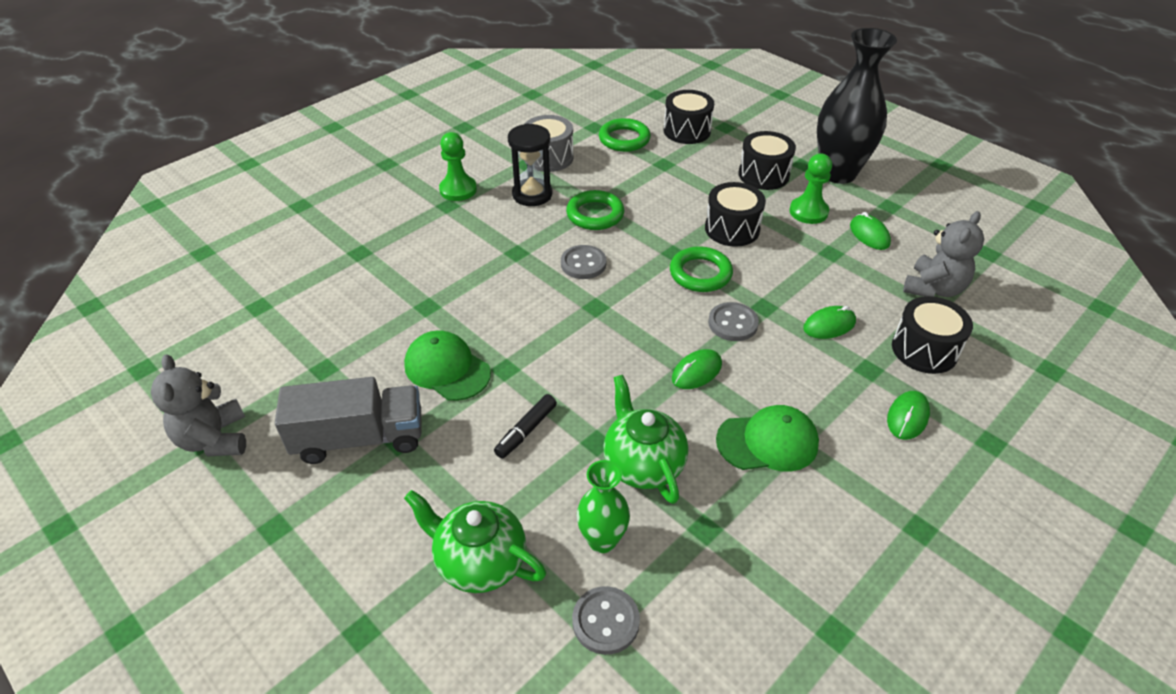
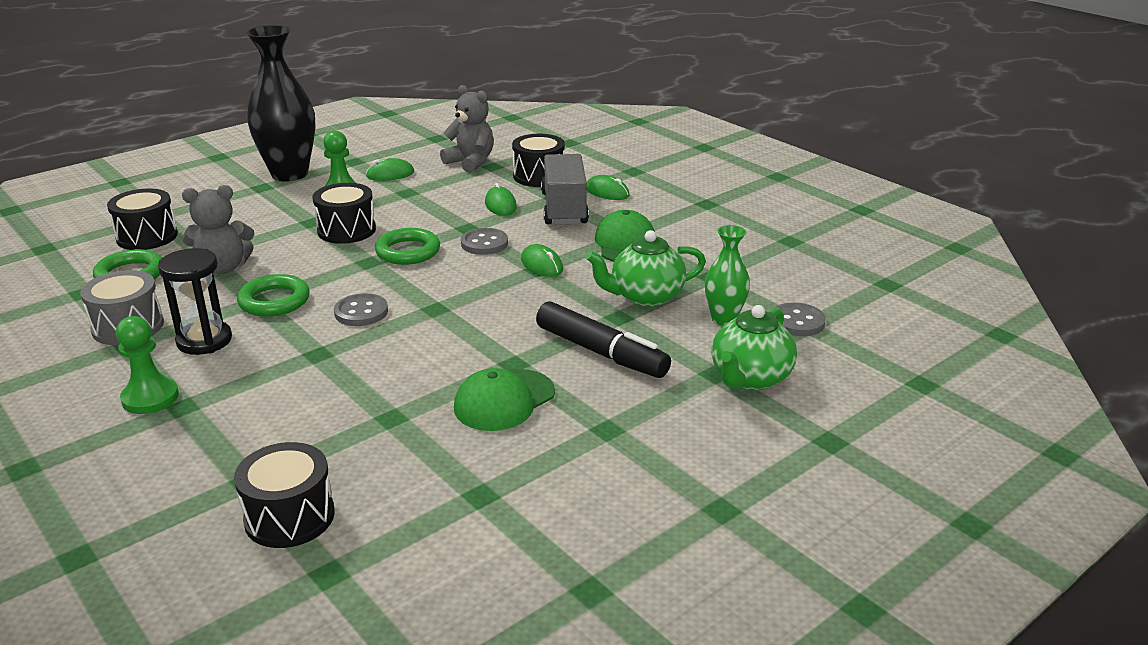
camera: 85 degrees left, 15 degrees down
(214, 439) = (588, 579): grey teddy bear -> grey teddy bear (223, 268)
(359, 438) = (599, 457): grey truck -> grey truck (564, 208)
(526, 431) = (601, 352): black marker -> black marker, size x1.81
(763, 175) = (266, 206): black drum -> black drum (289, 517)

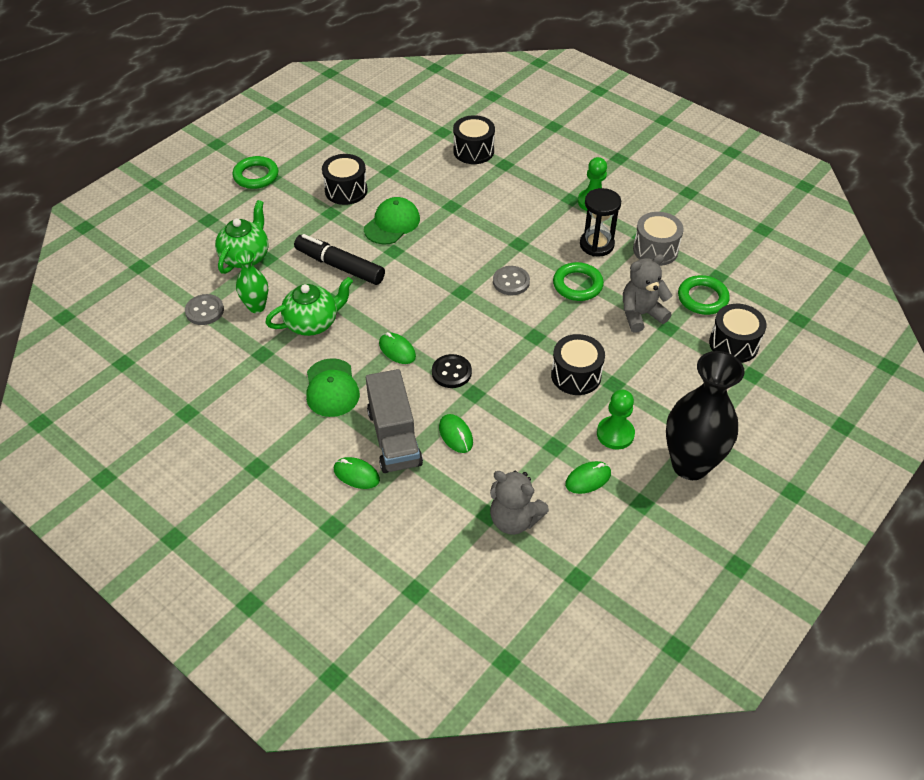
camera: 170 degrees right, 20 degrees up
(408, 251) = (510, 353): green ring -> green ring (256, 176)
(484, 243) = (451, 372): grey button -> black button
(539, 176) = (432, 498): black drum -> black drum (346, 190)

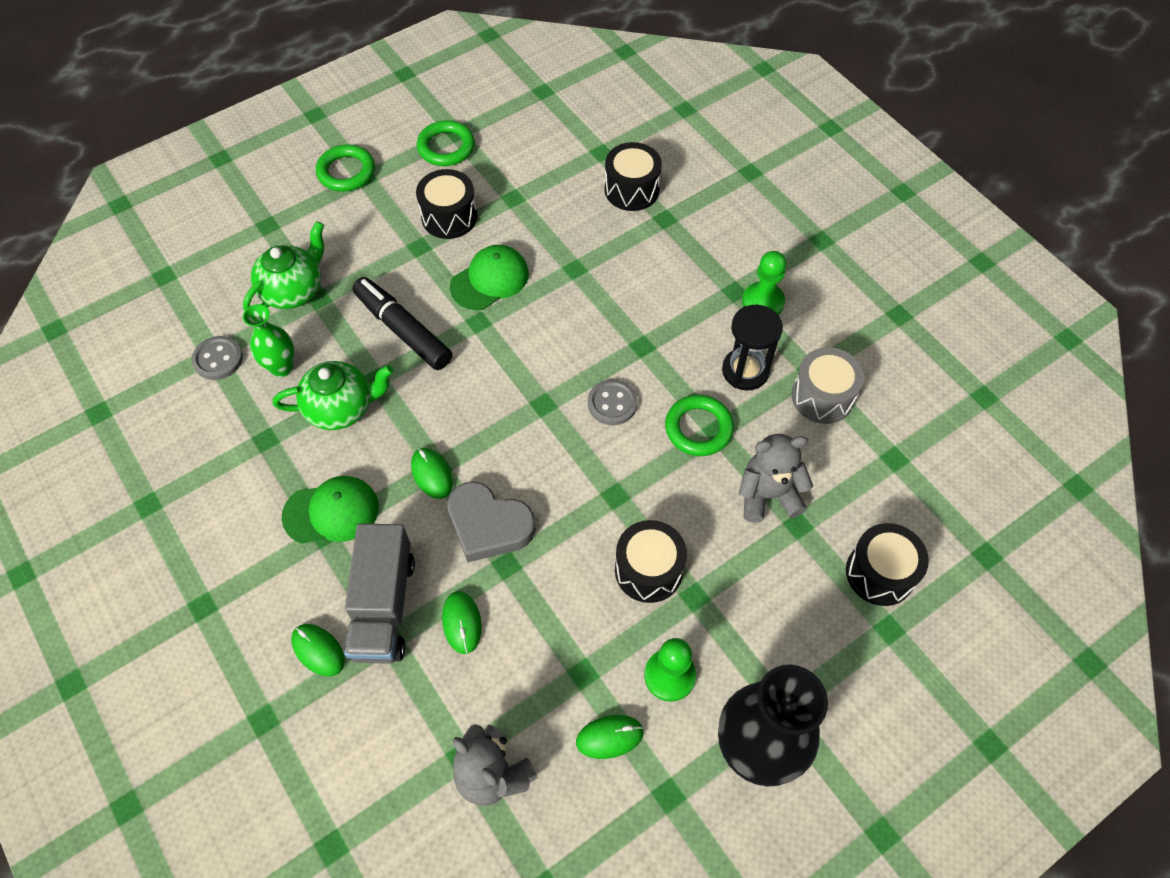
camera: 15 degrees right, 10 degrees up
(331, 388) = (331, 512): green cap -> green cap turned 105 degrees counterclockwise
(451, 372) = (489, 525): black button -> grey heart
(702, 298) = (861, 489): green ring -> green ring (446, 147)

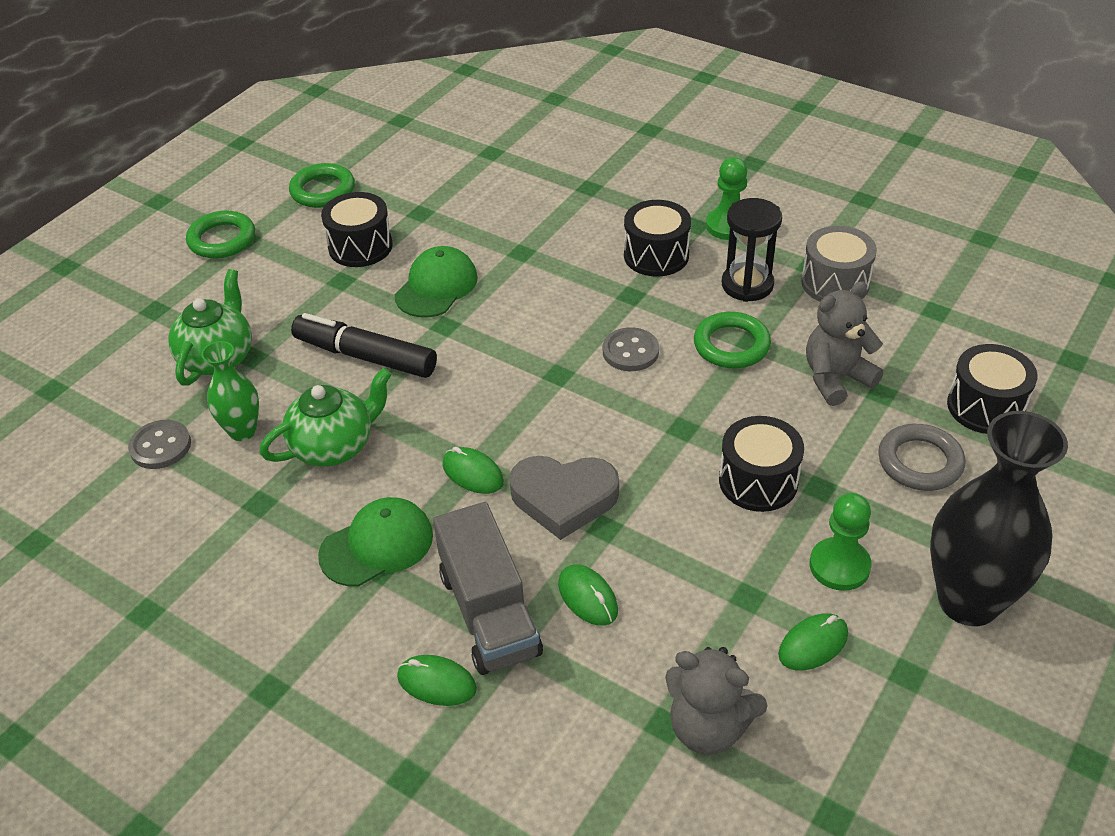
camera: 20 degrees left, 15 degrees down
(631, 190) = (541, 174): black drum -> black drum (656, 255)
(791, 605) = (920, 462): none -> grey ring

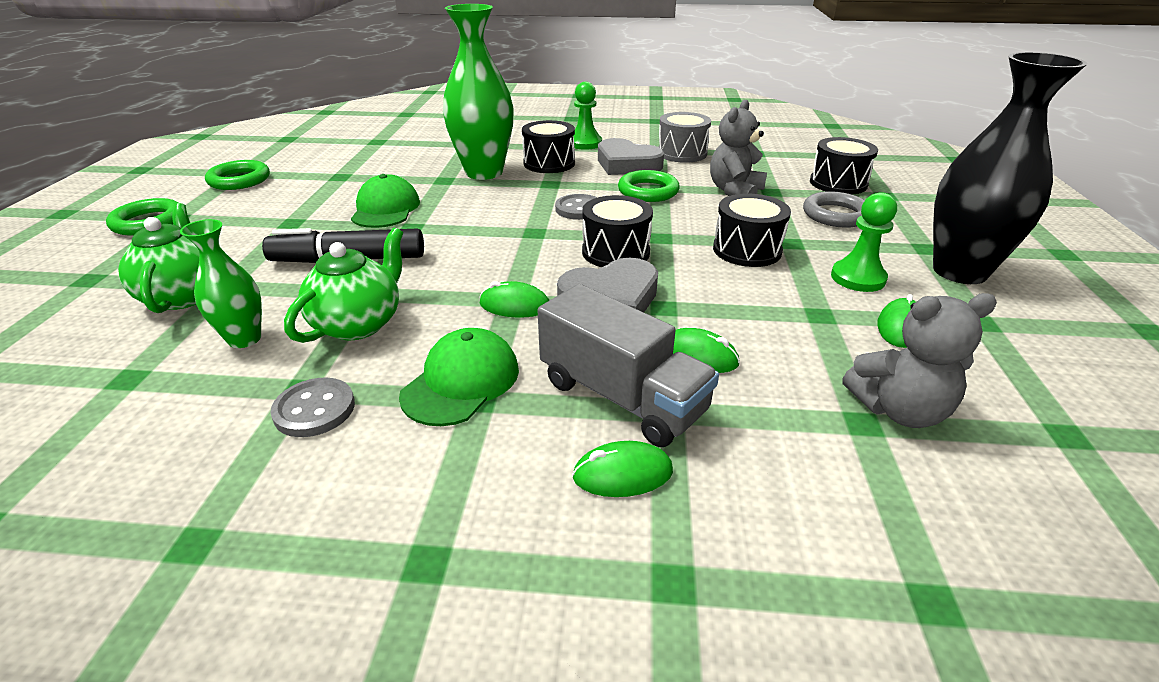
camera: 30 degrees left, 10 degrees down
(160, 446) = (143, 377): grey button -> grey button (314, 409)
(360, 246) = (297, 201): black drum -> black drum (615, 252)
(572, 251) = (484, 172): none -> green vase
(747, 285) = (626, 164): black hourglass -> grey heart

